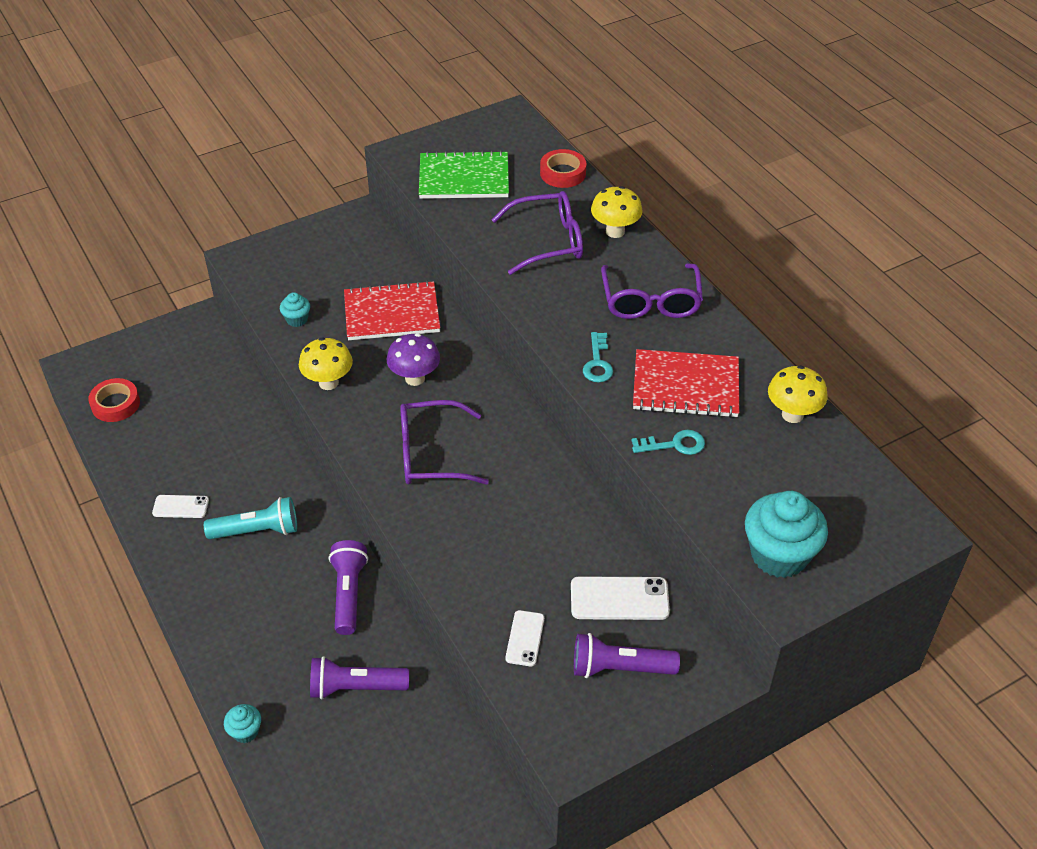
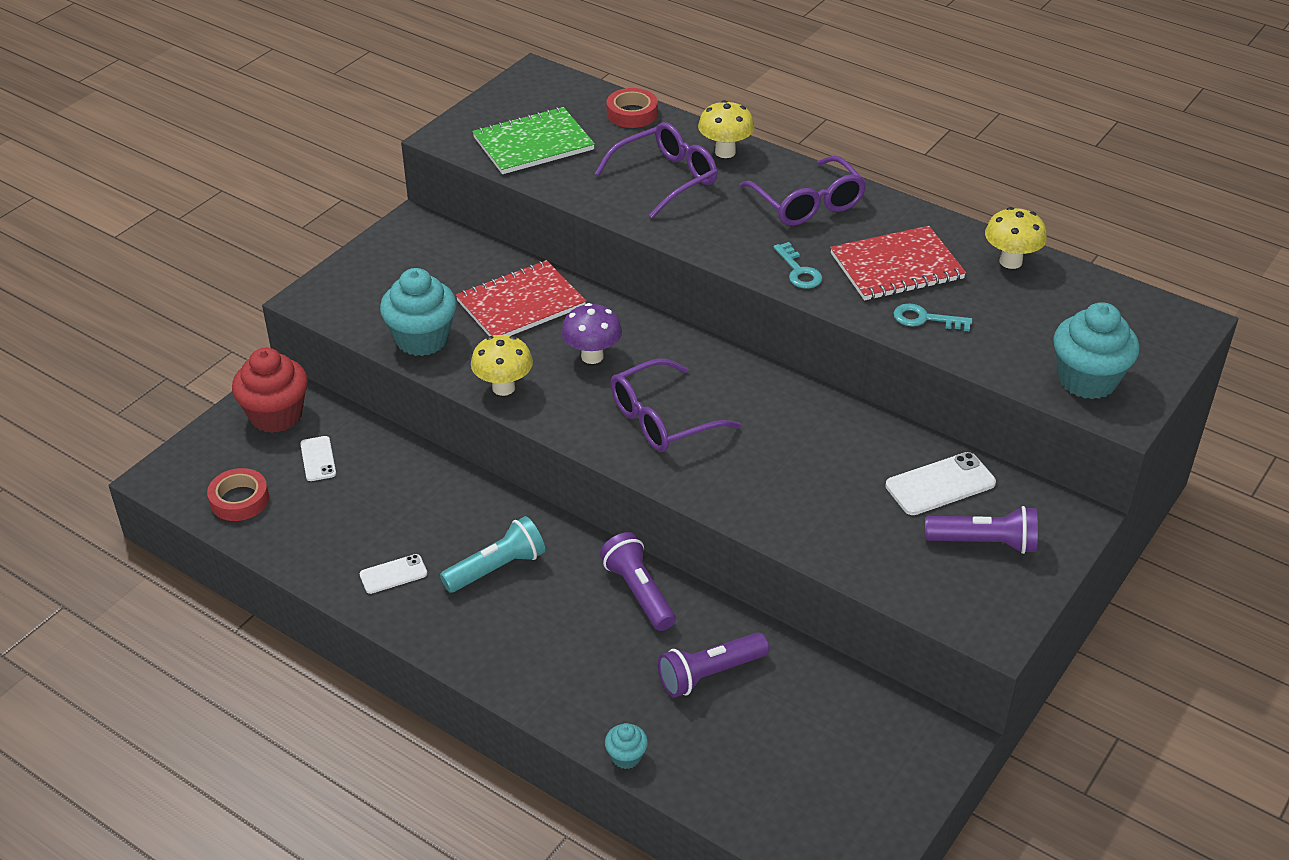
camera: 25 degrees left, 5 degrees down
(185, 343) = (276, 415): none -> red cupcake
(297, 319) = (422, 339): turquoise cupcake -> turquoise cupcake, size x2.10
(525, 638) = (878, 549): white phone -> white phone (318, 459)
(619, 668) = (984, 543): purple flashlight -> purple flashlight turned 150 degrees counterclockwise
(674, 444) = (925, 319): turquoise key -> turquoise key turned 135 degrees counterclockwise

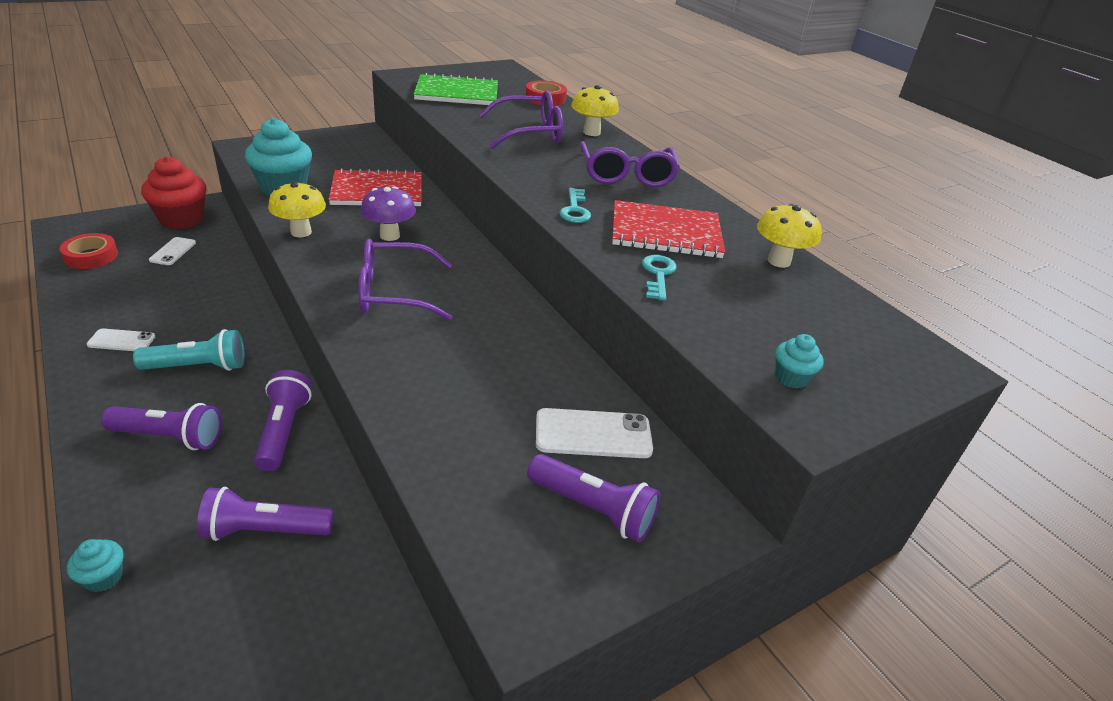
camera: 20 degrees right, 5 degrees down
(548, 639) = (170, 437): none -> purple flashlight
(925, 319) = (658, 274): turquoise key -> turquoise key turned 60 degrees clockwise
(1087, 380) = (791, 378): turquoise cupcake -> turquoise cupcake, size x0.48

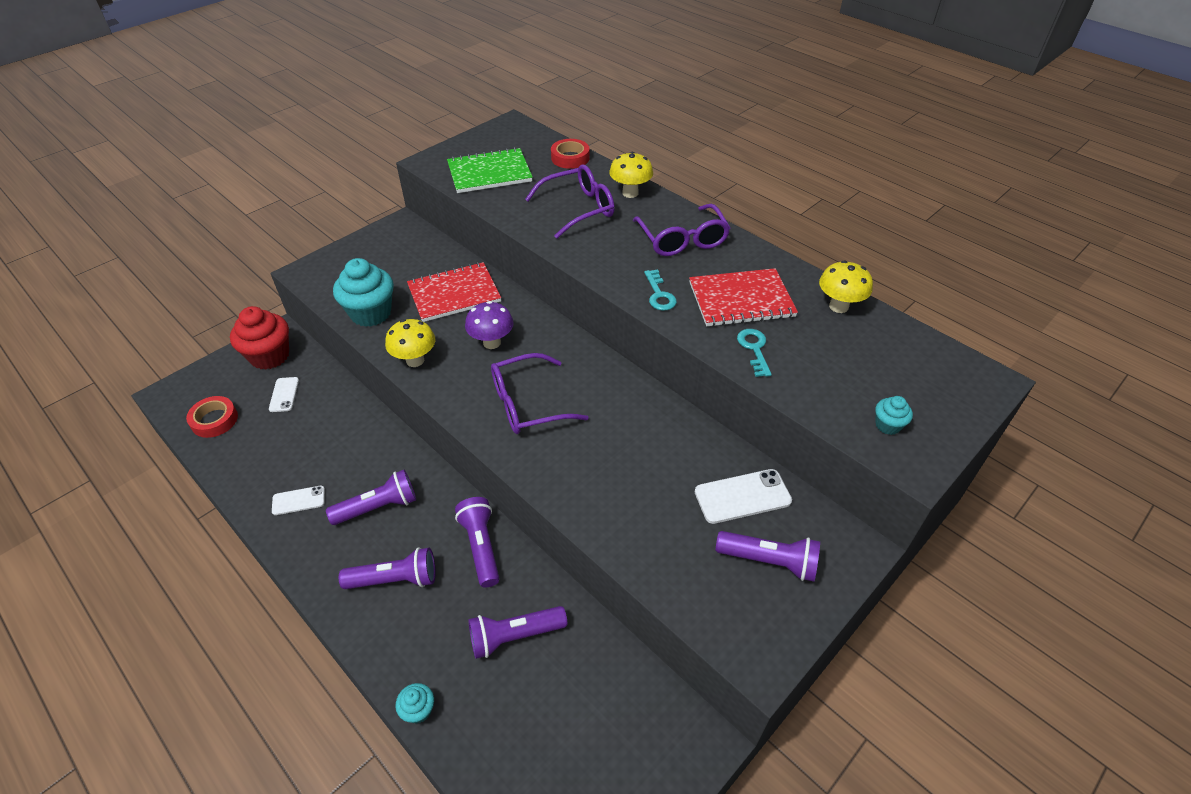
camera: 10 degrees left, 10 degrees up
(198, 366) = (378, 507): turquoise flashlight -> purple flashlight

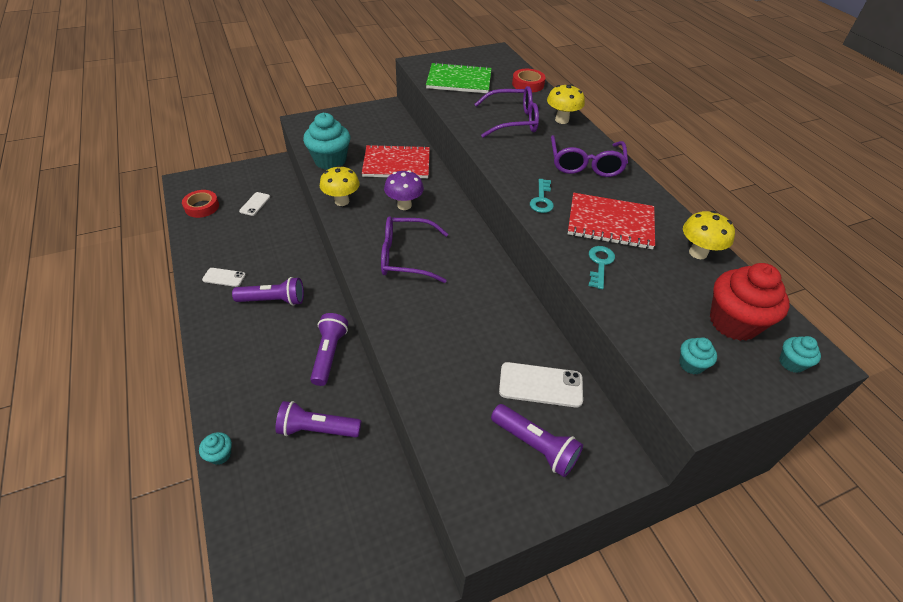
camera: 20 degrees right, 0 degrees up
(270, 356) = (260, 176): red cupcake -> red cupcake (733, 322)
(395, 579) = (256, 355): purple flashlight -> none
(970, 392) = (791, 363): none -> turquoise cupcake

